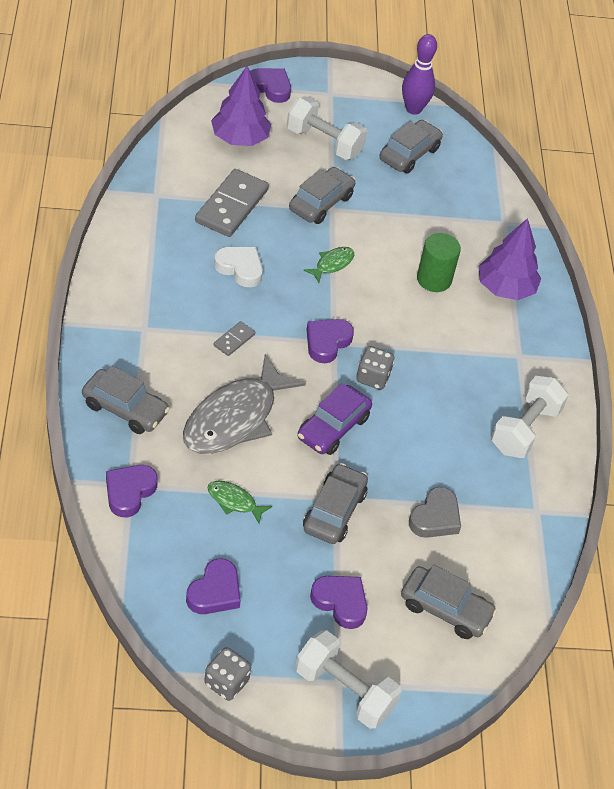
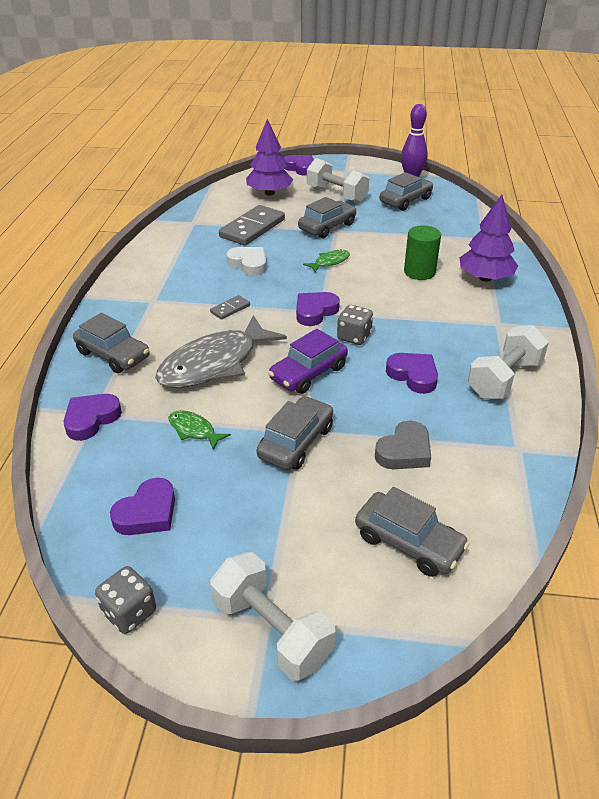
camera: 15 degrees right, 10 degrees down
(340, 602) = (286, 530): purple heart -> purple heart (413, 375)

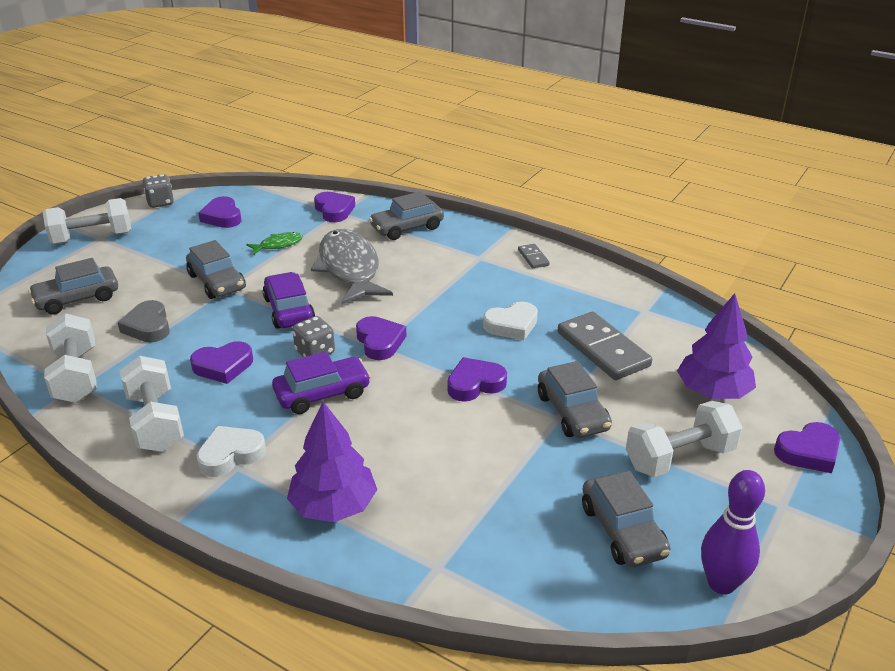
camera: 115 degrees right, 5 degrees down
(230, 309) = (429, 294): grey domino -> grey domino (533, 258)
(330, 262) = (475, 384): green fish -> purple heart
(397, 316) = (322, 394): none -> purple car
(419, 272) = (396, 450): green cylinder -> none
(492, 330) = (231, 455): none -> white heart
(508, 457) = (76, 376): none -> white dumbbell

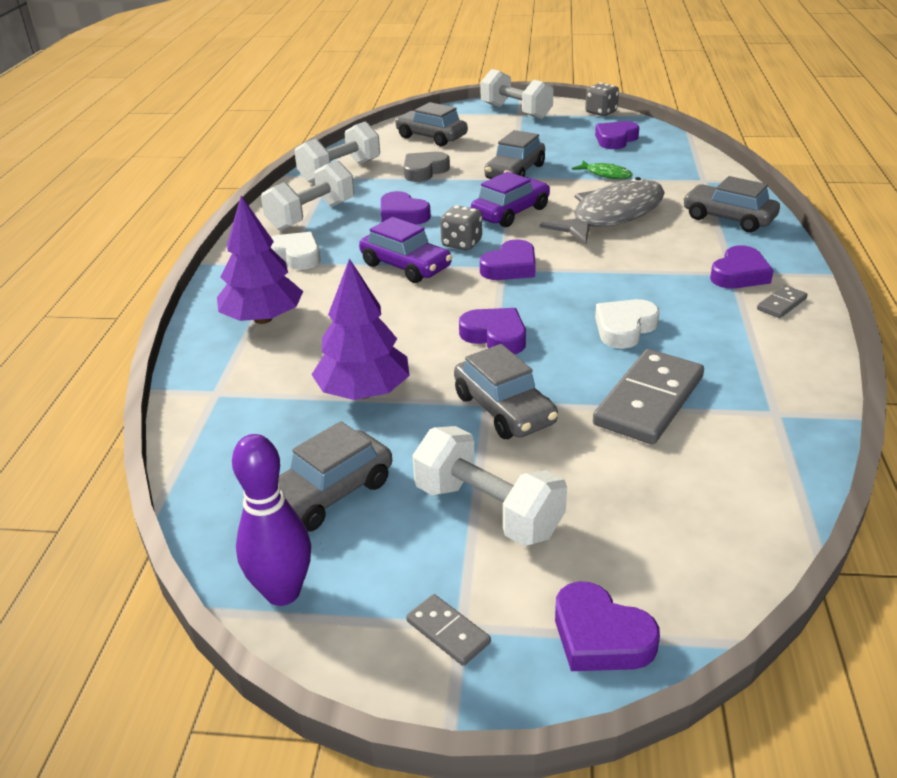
camera: 65 degrees right, 0 degrees up
(334, 210) = (703, 177): purple heart -> purple heart (739, 274)
(511, 325) = (624, 328): white heart -> white heart turned 90 degrees clockwise
(572, 412) = (504, 409): grey car -> grey car turned 75 degrees counterclockwise
(713, 392) = (653, 512): purple tree -> purple tree (363, 392)
(786, 513) = (448, 632): none -> grey domino

